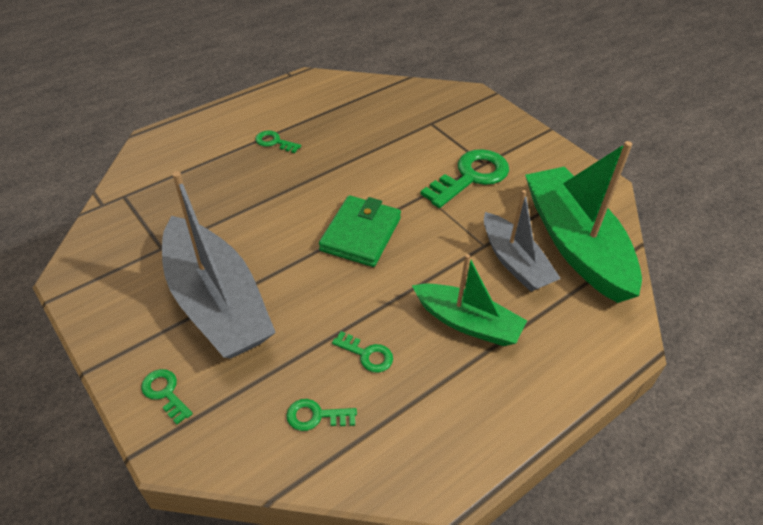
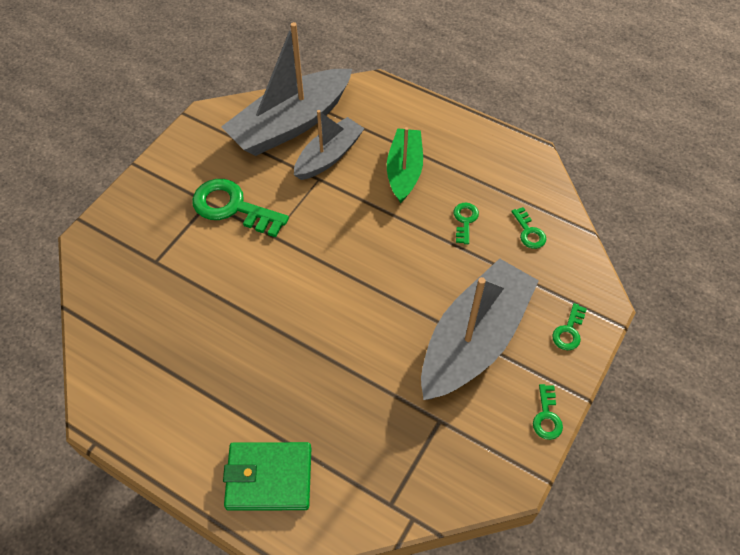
camera: 110 degrees left, 10 degrees up
(274, 142) = (241, 396): green key -> green key (547, 416)
(360, 234) = (346, 266): green wallet -> green wallet (269, 478)
(575, 244) = (290, 124): green boat -> grey boat

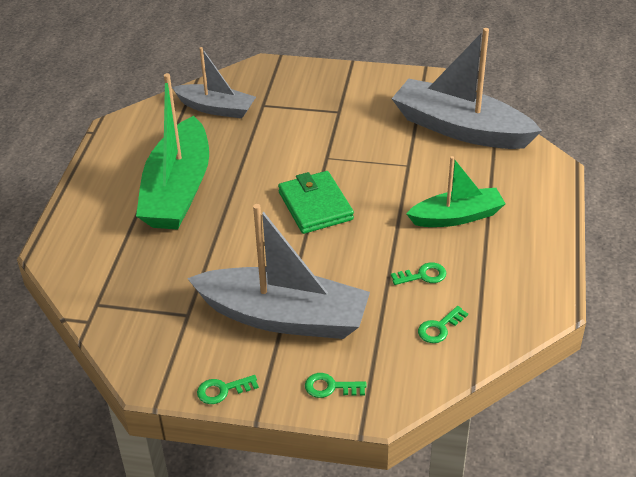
camera: 70 degrees right, 15 degrees down
(233, 207) = (342, 126): green key -> none
(251, 380) = (178, 190): none -> green boat
(269, 478) = (96, 227): green wallet -> green wallet (315, 206)
(329, 156) = (439, 163): grey boat -> grey boat (216, 108)

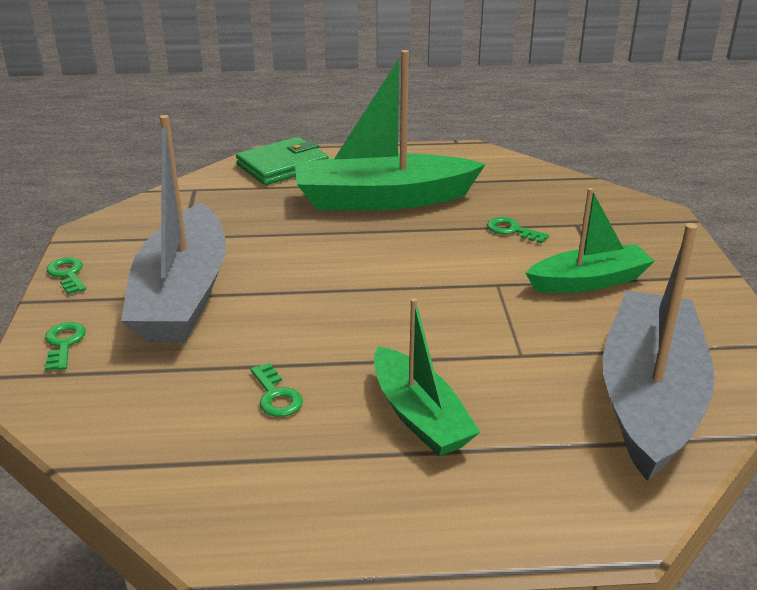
camera: 75 degrees right, 10 degrees down
(216, 108) = (545, 197): grey boat -> none
(315, 206) = (392, 289): green wallet -> green wallet (282, 166)
(338, 118) = (589, 281): none -> green boat
(439, 328) = (169, 423): green key -> green key (512, 230)

